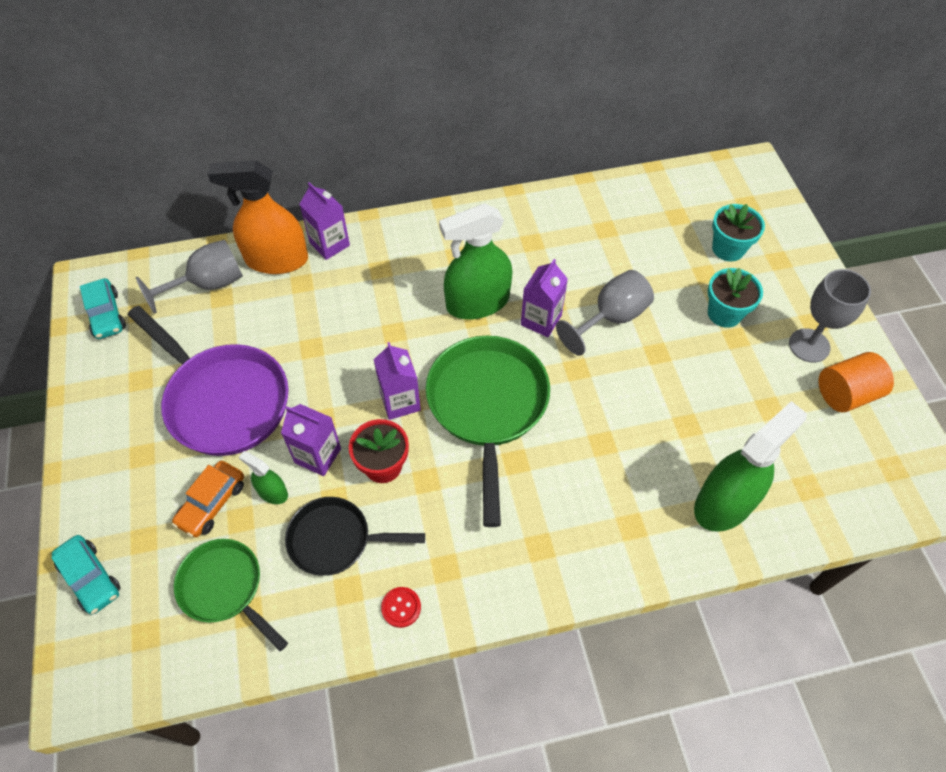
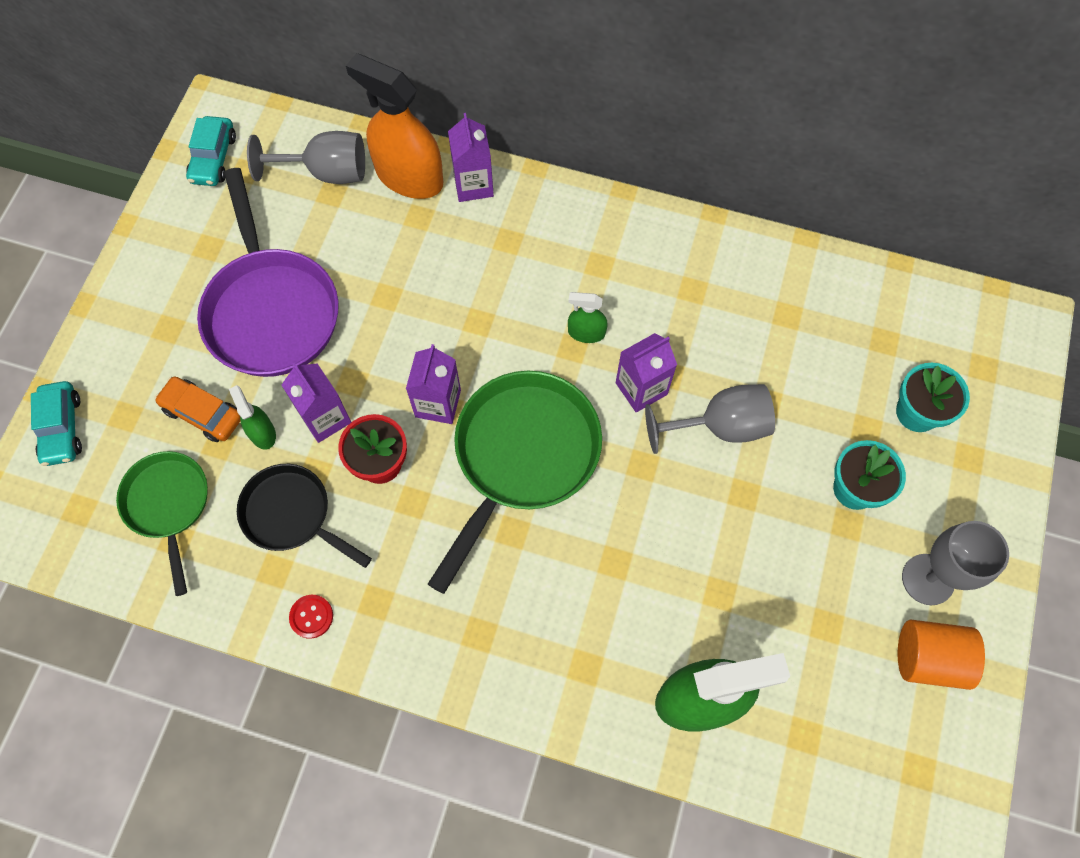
camera: 30 degrees right, 10 degrees up
(212, 503) = (203, 413): orange car -> orange car turned 60 degrees clockwise
(477, 302) = (586, 332): green spray bottle -> green spray bottle, size x0.47

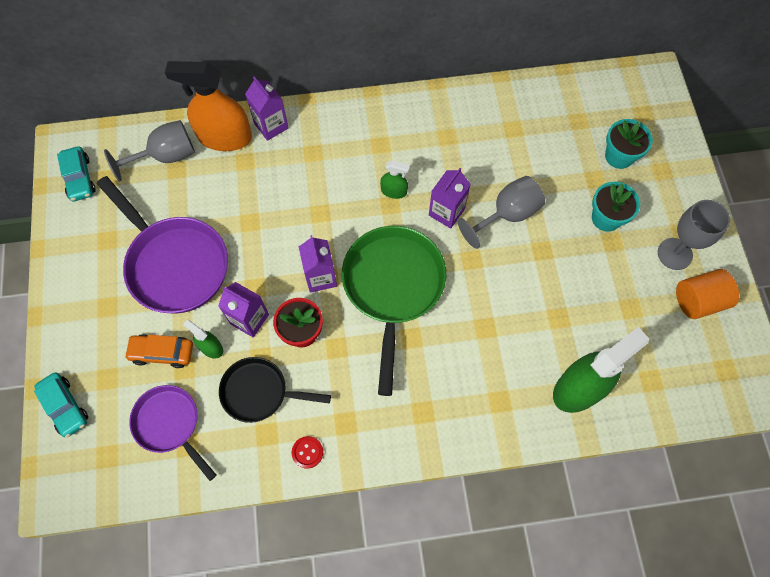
camera: 25 degrees left, 0 degrees up
(168, 505) = (170, 424): green pan -> purple pan
(586, 332) = (394, 191): green spray bottle -> green spray bottle turned 150 degrees counterclockwise

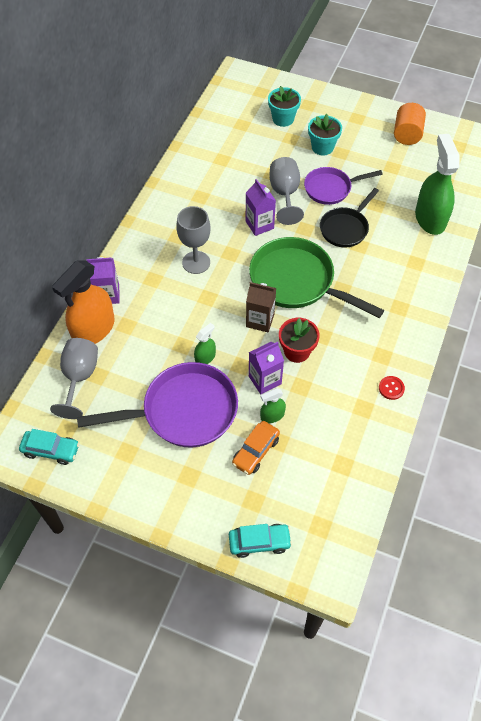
camera: 60 degrees left, 10 degrees down
(170, 424) = (319, 470): purple pan -> purple pan (330, 188)
(259, 392) = (328, 398): black pan -> black pan (345, 228)
(320, 277) = (260, 320): purple carton -> brown carton
(394, 191) = (221, 246): green spray bottle -> green spray bottle (205, 357)
(674, 254) = (369, 129): grey goblet -> grey goblet (196, 262)

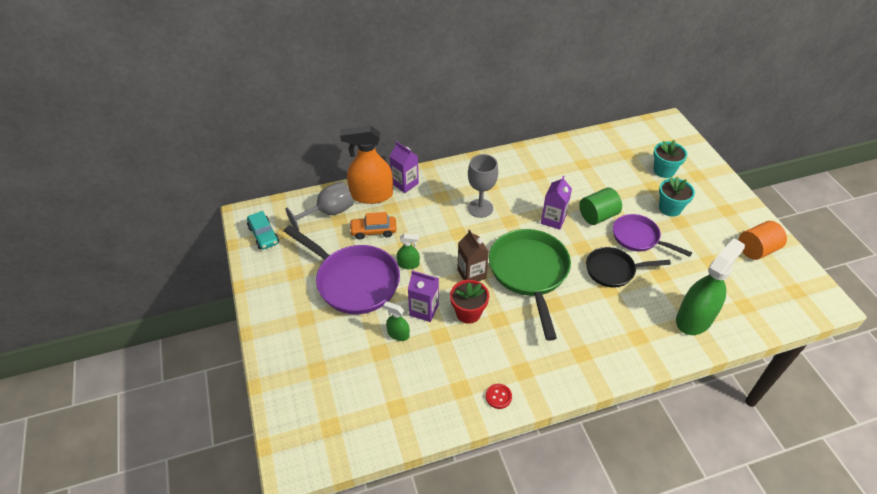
camera: 50 degrees right, 10 degrees down
(256, 451) = (359, 344): orange car -> orange car (373, 231)
(259, 542) = (286, 395): turquoise car -> none
(285, 194) = (597, 216): grey goblet -> green cylinder

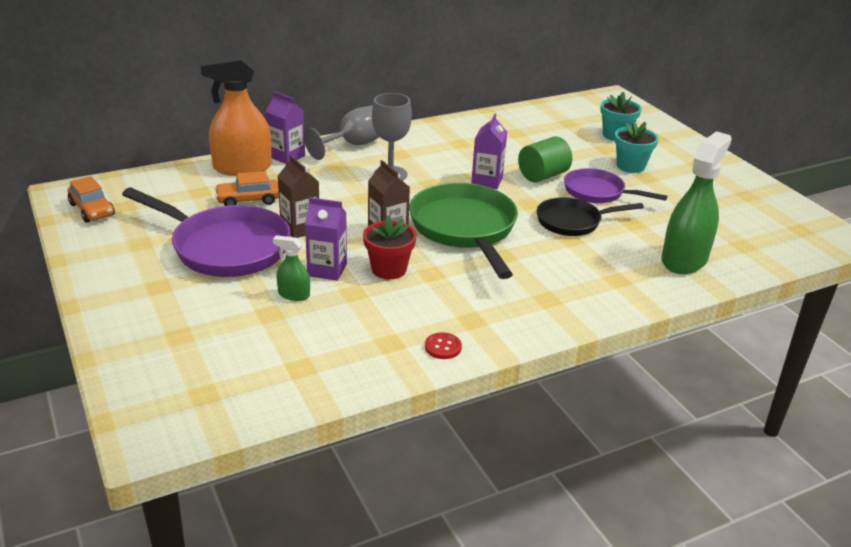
camera: 10 degrees left, 15 degrees down
(264, 235) = (92, 210): turquoise car -> orange car
(328, 213) = (184, 186): grey goblet -> grey goblet (352, 145)
(408, 264) = (300, 228): green spray bottle -> brown carton
(756, 250) = (744, 197): orange cylinder -> none

